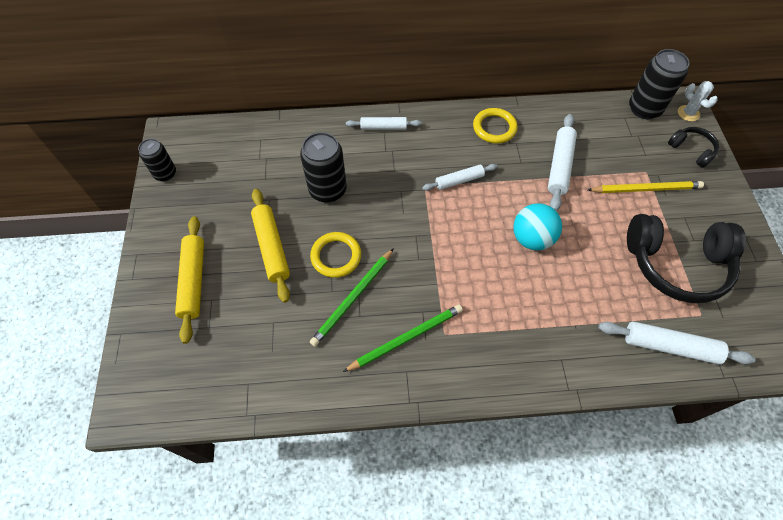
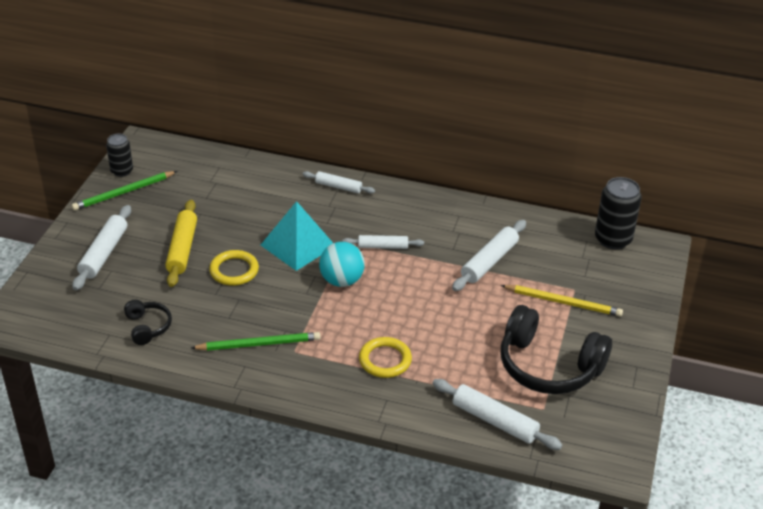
camera: 20 degrees right, 20 degrees down
(193, 281) = (104, 253): yellow rolling pin -> white rolling pin
(328, 190) = (256, 221): black can -> none
(353, 298) = (230, 304): green pencil -> green pencil (123, 193)
(381, 205) = (298, 245): none -> turquoise pyramid
(494, 128) = (446, 215): yellow ring -> yellow ring (385, 360)
(532, 239) = (421, 308): turquoise ball -> turquoise ball (341, 280)
(688, 113) = (658, 255): white cactus -> none
(691, 150) = (636, 285): black headphones -> black headphones (148, 327)

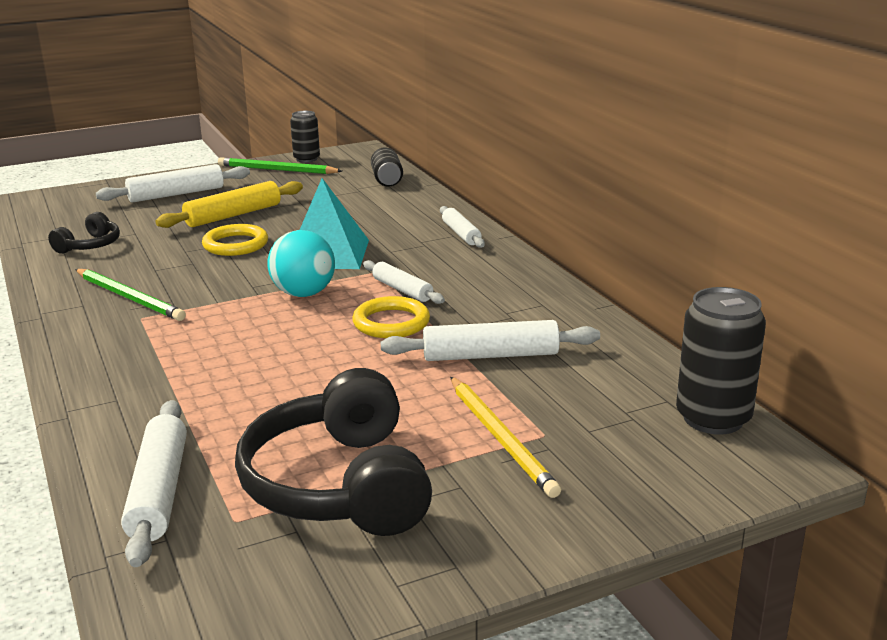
camera: 50 degrees right, 15 degrees down
(213, 163) = (387, 180): none -> black can
(385, 360) = (192, 369): yellow ring -> yellow ring (391, 323)

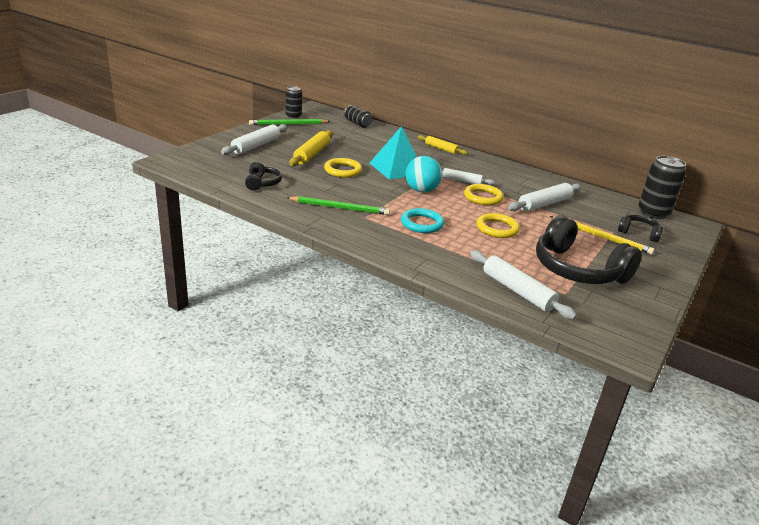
camera: 35 degrees left, 5 degrees up
(208, 345) = (422, 223): none -> turquoise ring
(320, 379) = (497, 228): none -> yellow ring
(461, 234) = (441, 149): white rolling pin -> yellow rolling pin
(601, 450) = (639, 233): none -> black headphones

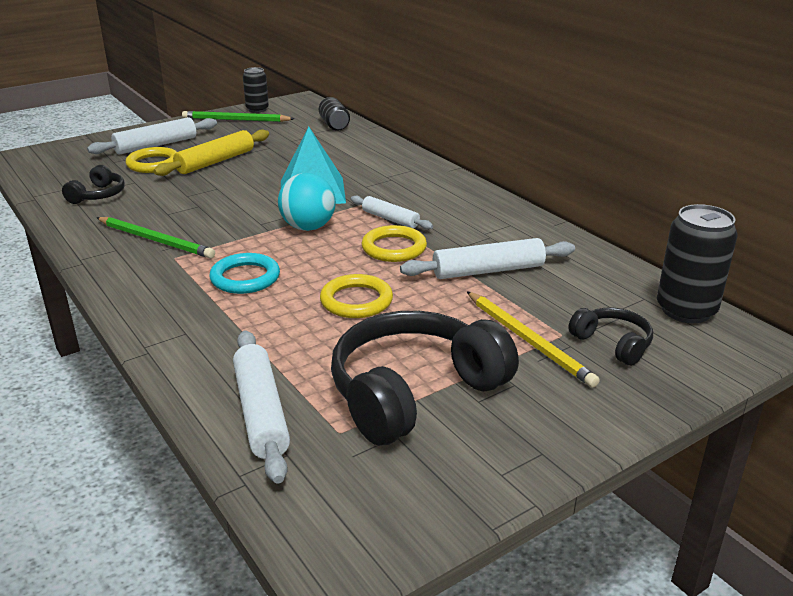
camera: 25 degrees right, 0 degrees up
(343, 170) = (229, 187): yellow ring -> yellow ring (153, 164)
(441, 149) = (417, 168): yellow rolling pin -> none
(577, 269) = (414, 392): black headphones -> black headphones turned 75 degrees clockwise

